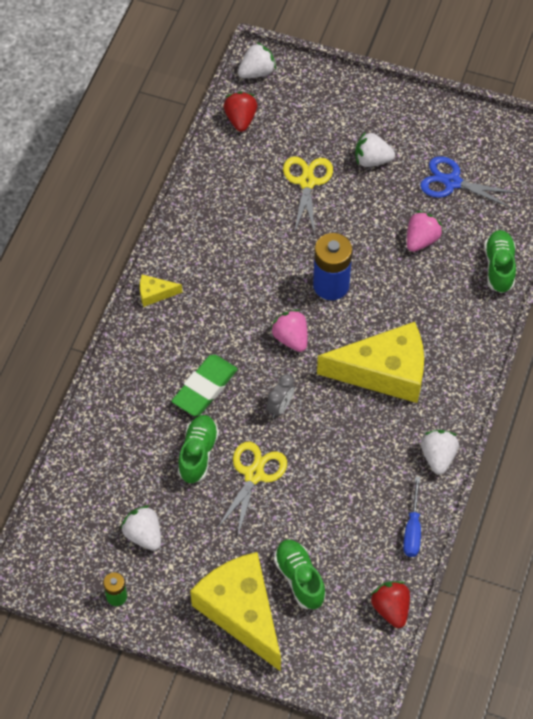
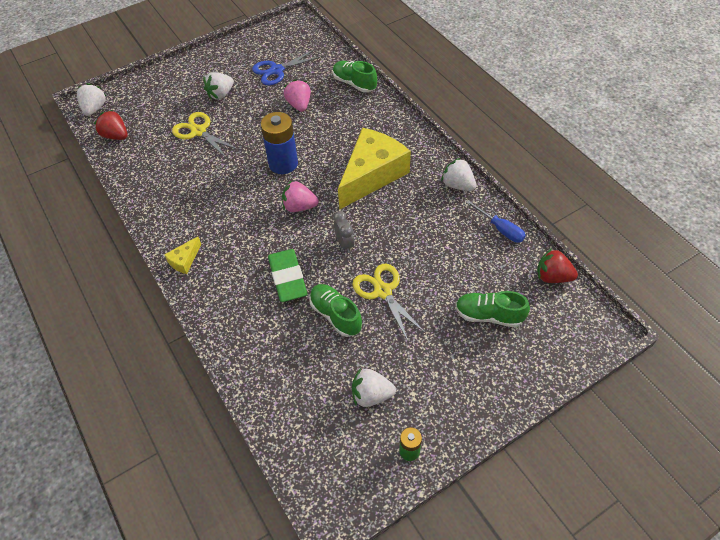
camera: 50 degrees left, 5 degrees down
(241, 612) = (489, 370): yellow cheese -> none

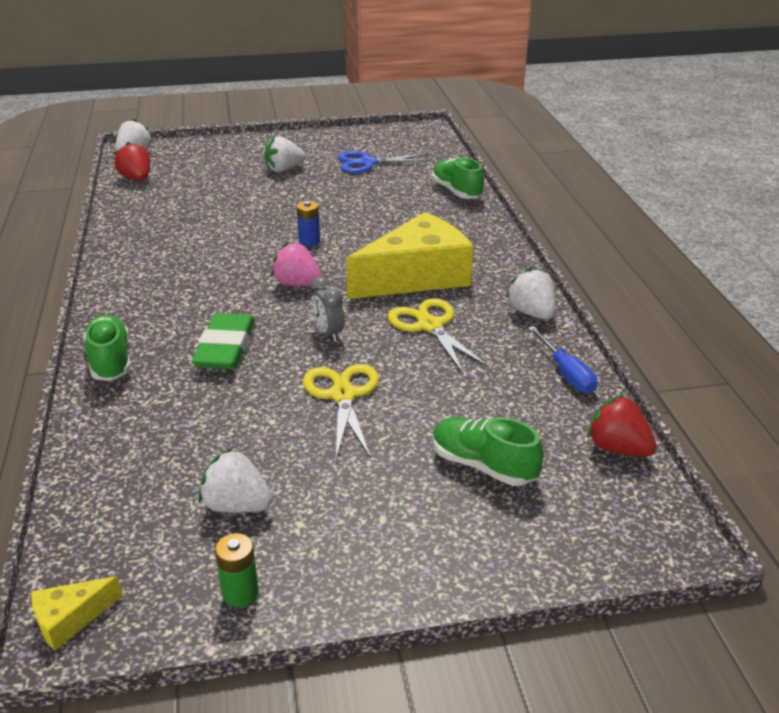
camera: 20 degrees right, 20 degrees down
(184, 260) = (114, 299): yellow cheese -> yellow cheese (70, 619)
(198, 131) = (231, 194): yellow scissors -> yellow scissors (429, 326)
(283, 163) = (309, 241): blue battery -> blue battery, size x0.52
(299, 105) = (371, 196): pink strawberry -> none
(335, 315) = (257, 402): green shoe -> green shoe (110, 361)
(344, 244) = (328, 333): grey clock -> grey clock turned 150 degrees clockwise

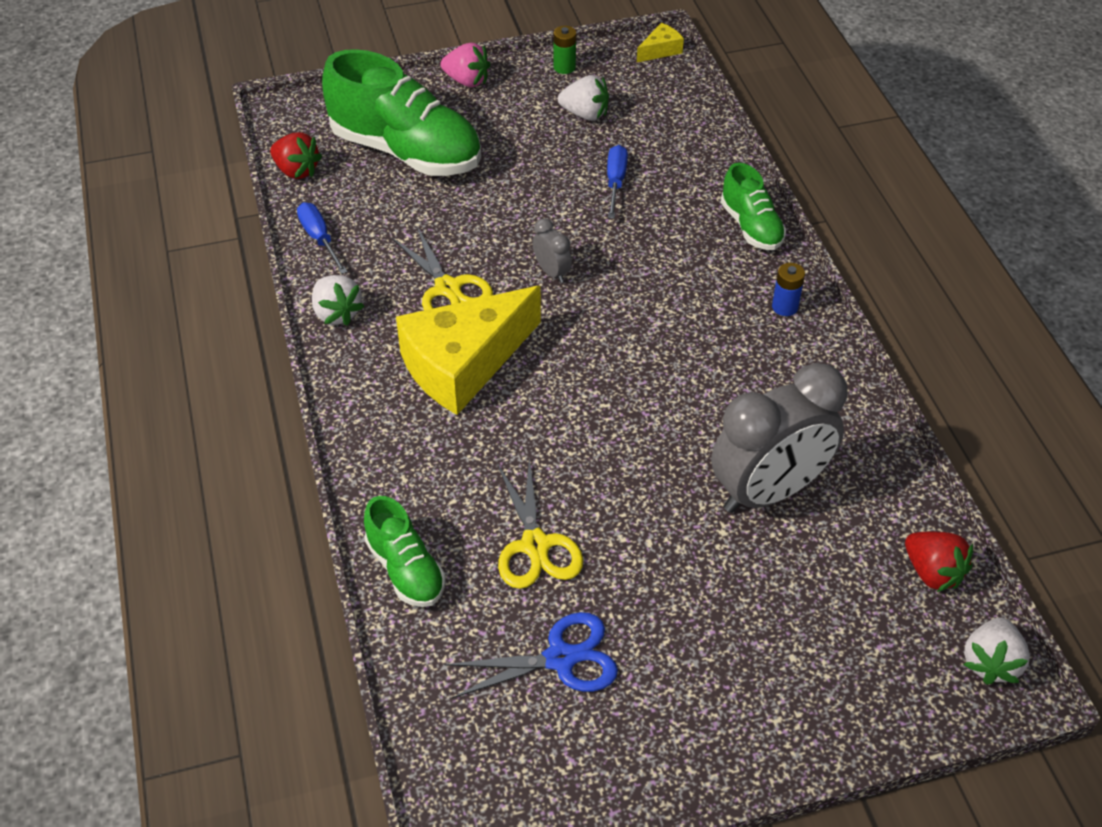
camera: 175 degrees right, 15 degrees up
(213, 209) = (768, 491): none -> grey clock
(225, 347) = (649, 248): green eraser -> none
(232, 413) = (615, 182): none -> blue screwdriver
(284, 169) = (701, 623): white strawberry -> none
(297, 284) = (602, 341): pink strawberry -> pink strawberry (467, 81)
(309, 241) = (608, 423): blue battery -> blue battery (785, 307)
(342, 395) = (525, 204): yellow scissors -> yellow scissors (535, 545)
(483, 465) = (406, 151): green shoe -> green shoe, size x1.90

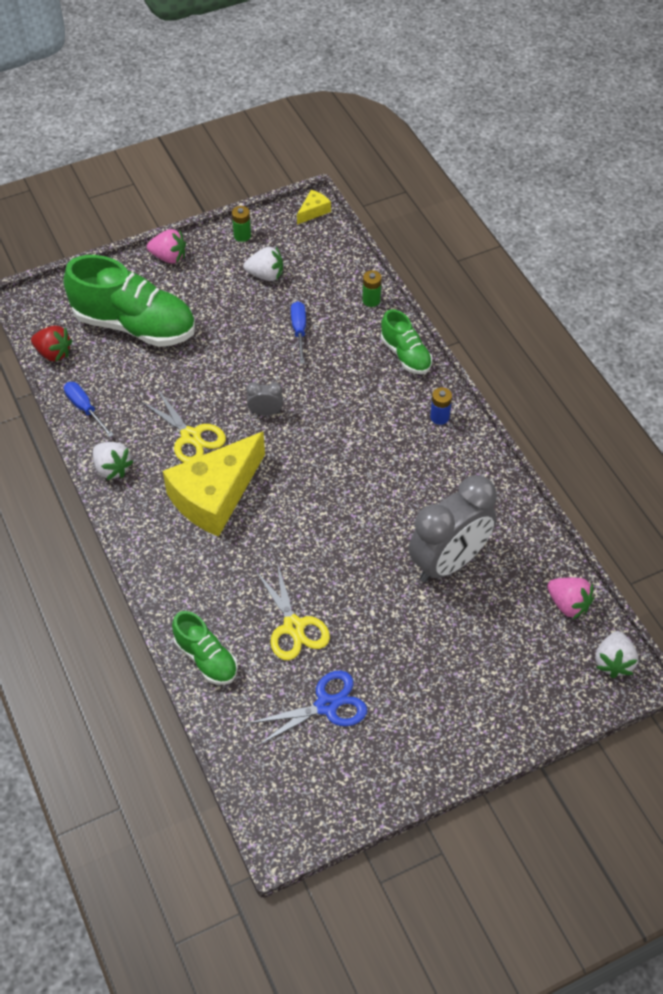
camera: 10 degrees left, 5 degrees up
(552, 272) = (265, 412): grey clock -> grey clock turned 45 degrees counterclockwise
(716, 158) = (371, 300): none -> green battery
(932, 572) = (568, 604): red strawberry -> pink strawberry

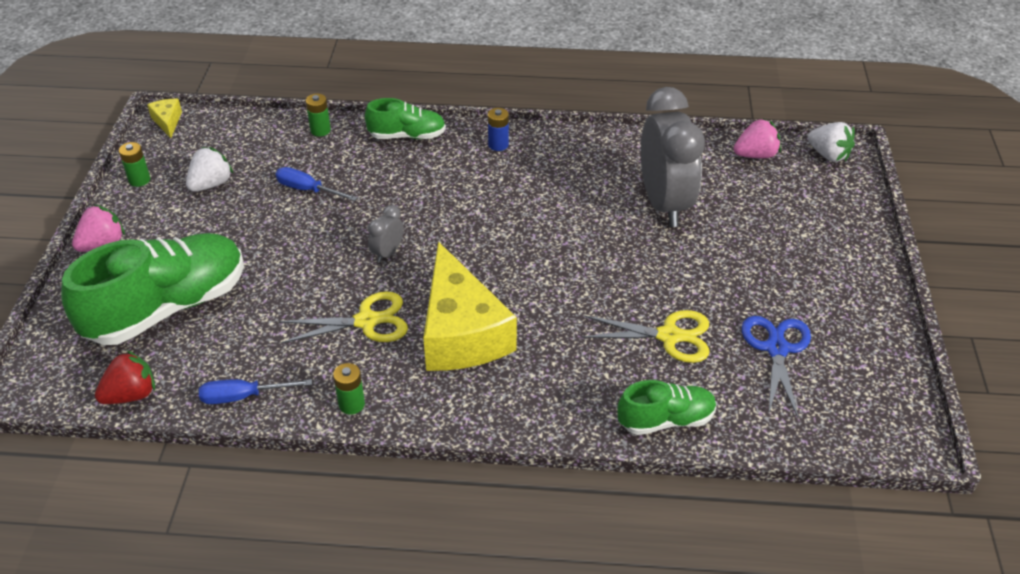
camera: 60 degrees left, 10 degrees down
(112, 468) = (351, 404): white strawberry -> green battery

